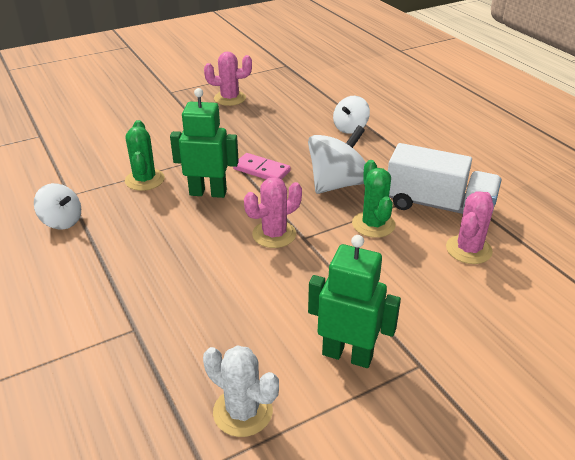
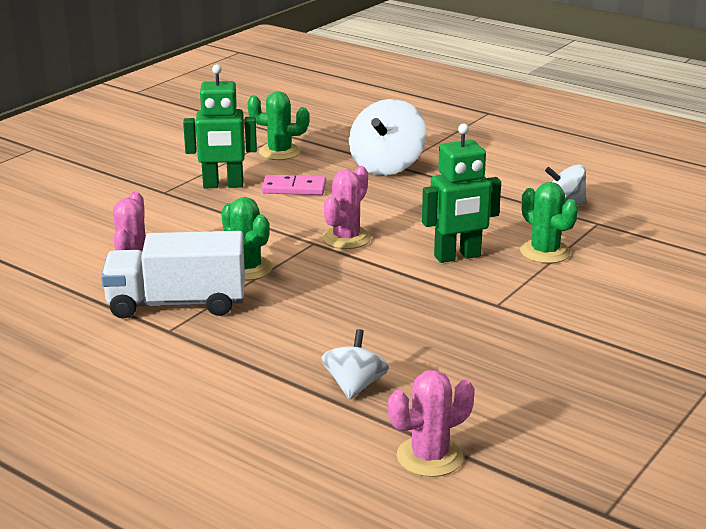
camera: 155 degrees right, 10 degrees down
(230, 98) = (603, 392): pink cactus -> pink cactus (429, 457)
(243, 412) = (279, 152): white cactus -> green cactus
(261, 170) = (424, 293): pink domino -> pink domino (294, 188)
(338, 184) = (315, 300): white spinning top -> white spinning top (387, 166)

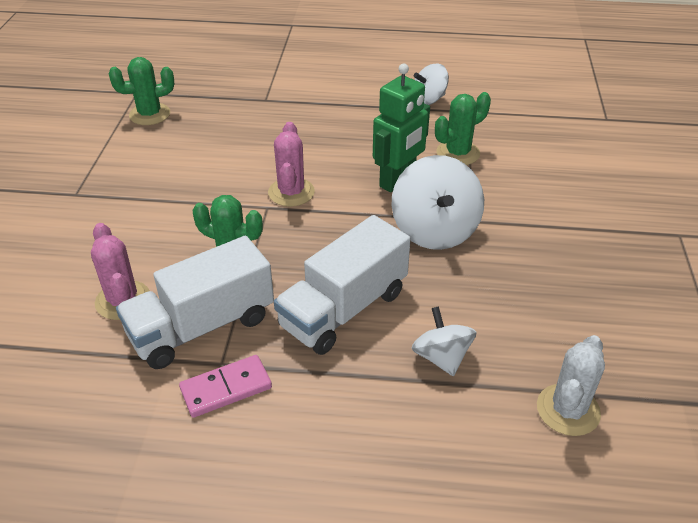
camera: 30 degrees left, 15 degrees up
(223, 185) = (128, 168): green robot -> none
(294, 188) = (197, 151): pink domino -> pink domino (226, 388)
(304, 329) = (343, 309): none -> white truck
(387, 166) = (257, 102): white spinning top -> white spinning top (435, 230)
(429, 457) = (568, 410): pink cactus -> white cactus
(545, 252) = (458, 153): green cactus -> green cactus turned 60 degrees counterclockwise

